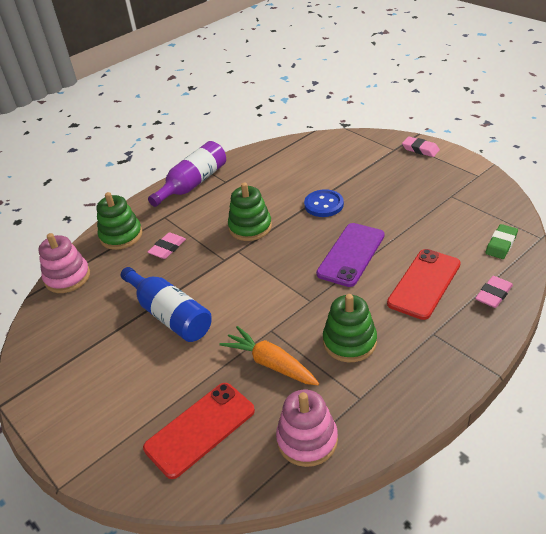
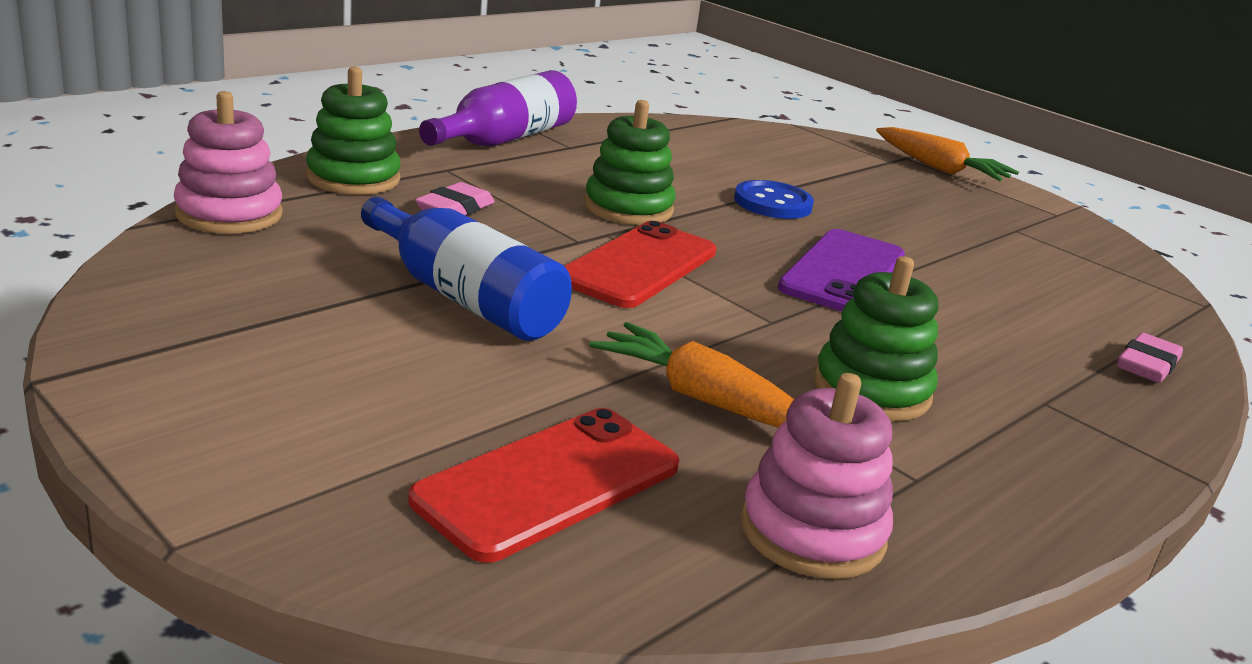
camera: 10 degrees left, 15 degrees down
(420, 149) = (939, 168): pink eraser -> orange carrot
(424, 284) = (1003, 331): red phone -> red phone (639, 266)
(501, 244) = (1134, 302): green eraser -> none

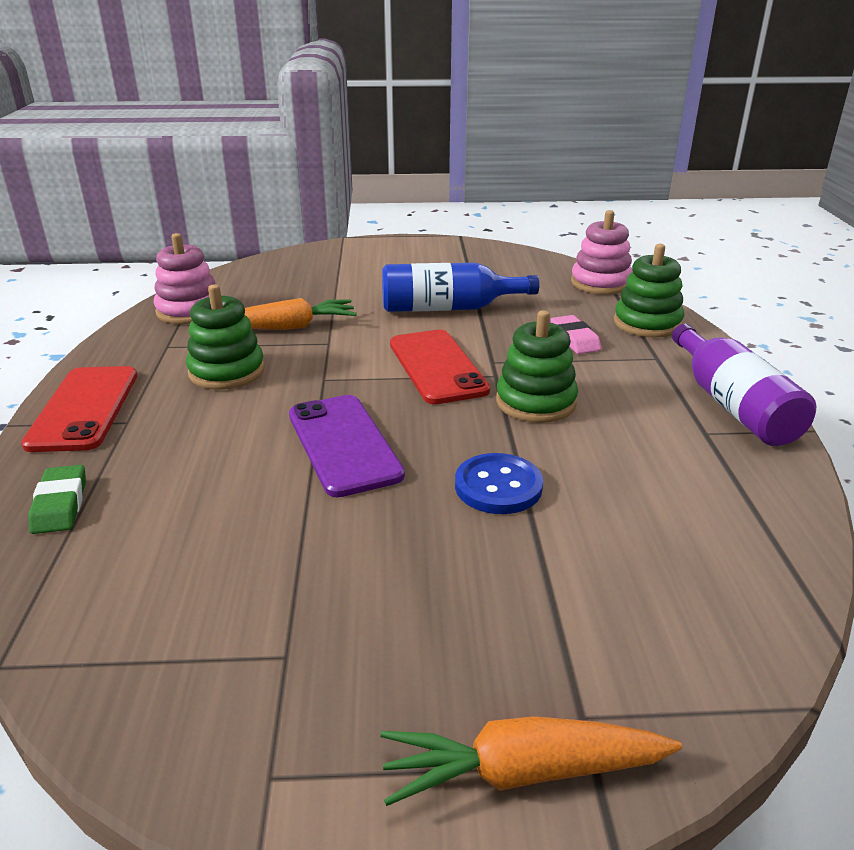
camera: 135 degrees right, 5 degrees up
(549, 483) = (290, 282): red phone -> red phone (84, 408)
(1147, 365) = (60, 504): pink eraser -> green eraser

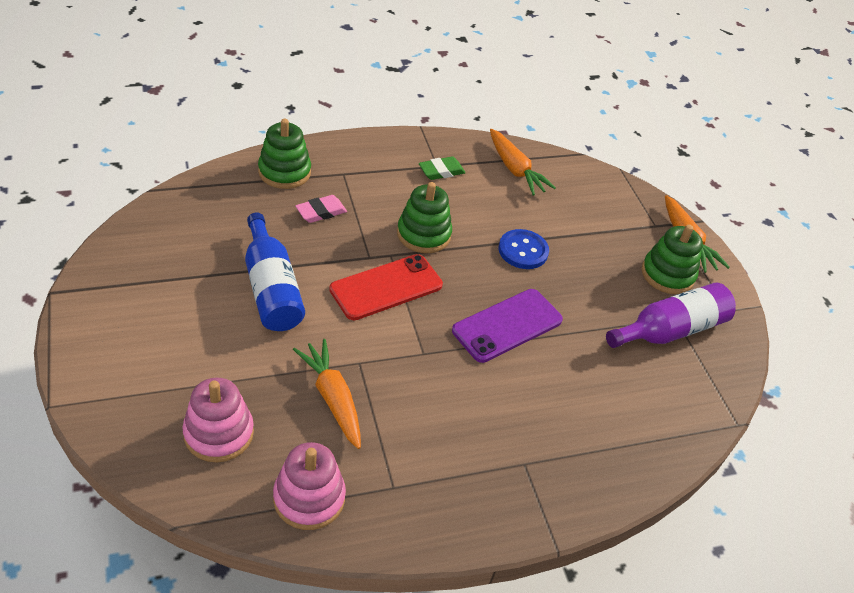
camera: 110 degrees left, 15 degrees up
(60, 504) = (627, 459): green eraser -> green eraser (441, 171)
(84, 408) = (517, 503): red phone -> none
(227, 372) = (429, 422): green stacking toy -> green stacking toy (667, 274)
(600, 283) = (200, 190): pink stacking toy -> pink stacking toy (219, 433)
(728, 517) = (515, 169): none -> orange carrot
(732, 405) = (401, 150): purple bottle -> purple bottle (670, 330)

